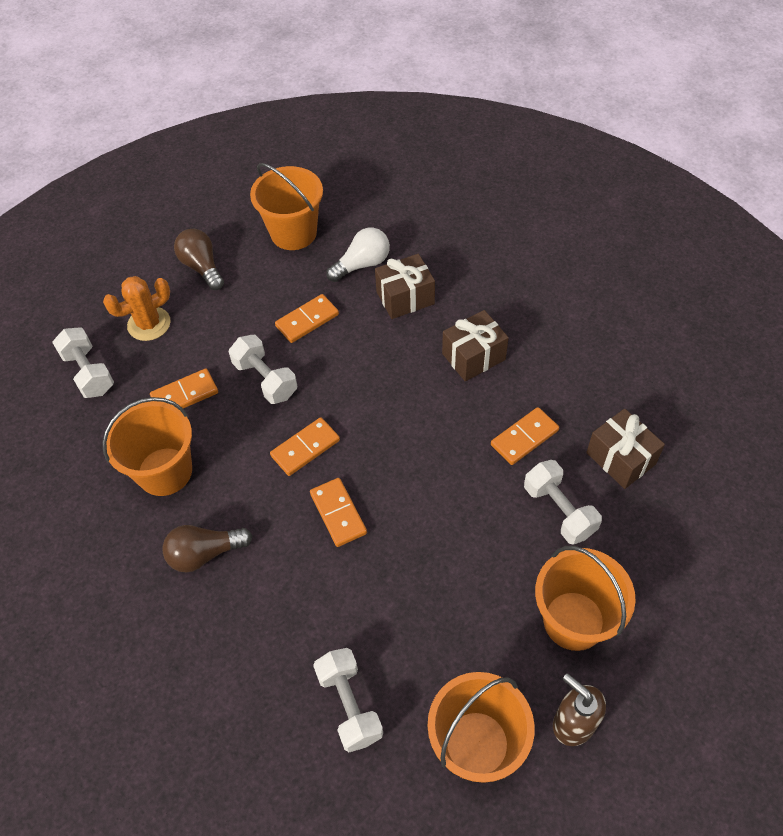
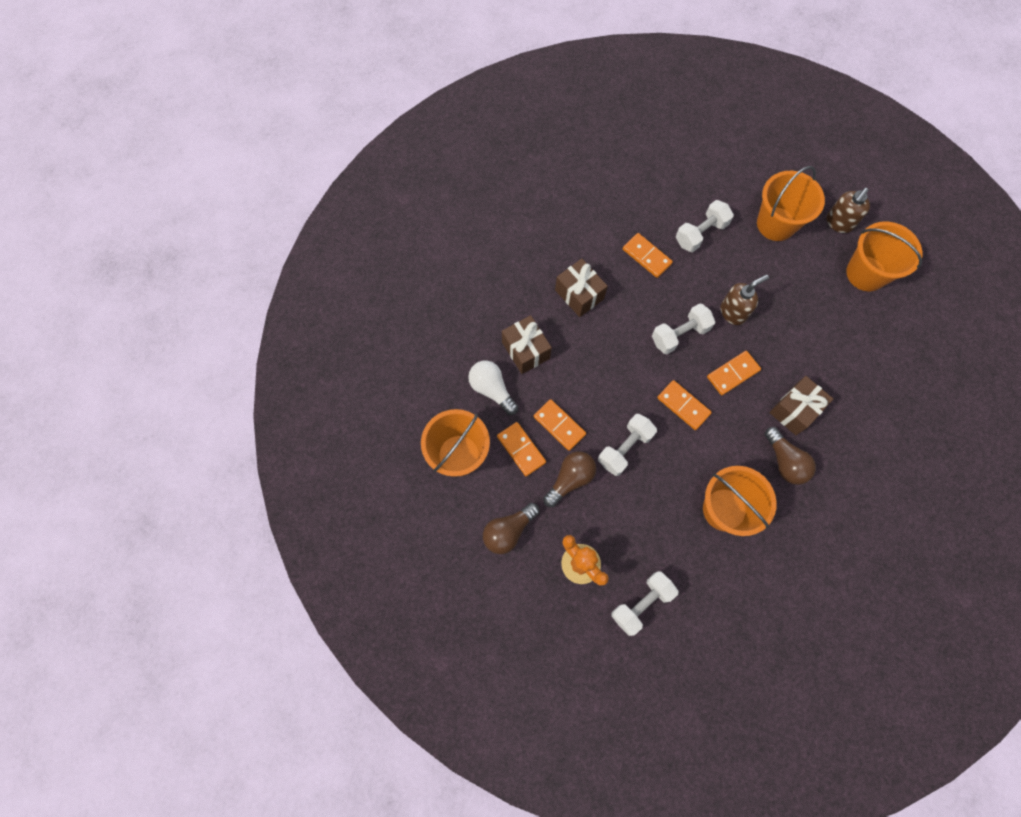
camera: 100 degrees left, 15 degrees up
(185, 395) = (650, 511): orange domino -> orange domino (521, 449)
(242, 324) = (570, 479): none -> brown light bulb
(349, 705) = (863, 347): white dumbbell -> white dumbbell (679, 334)
(429, 531) = (733, 312): none -> brown soap dispenser
(620, 458) = (653, 197): brown gift -> brown gift (794, 410)

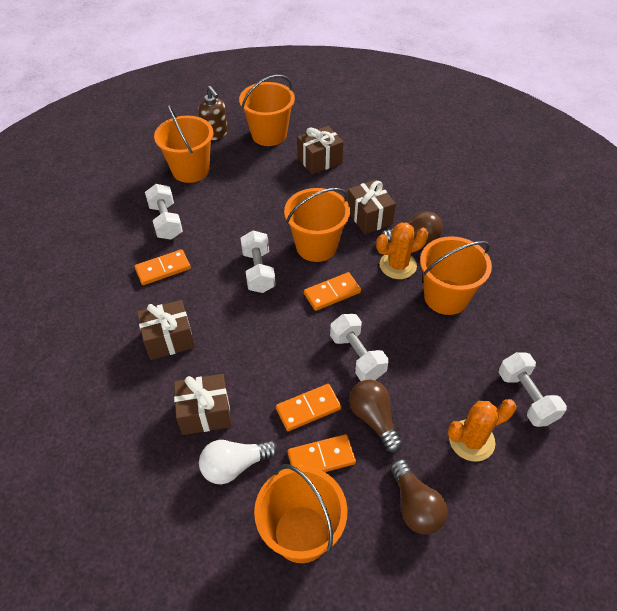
camera: 70 degrees left, 20 degrees down
(733, 312) = (257, 225): brown soap dispenser -> none
(733, 373) = (316, 246): orange domino -> orange bucket
(743, 455) = (398, 265): none -> orange cactus
(853, 336) = (319, 160): none -> brown gift

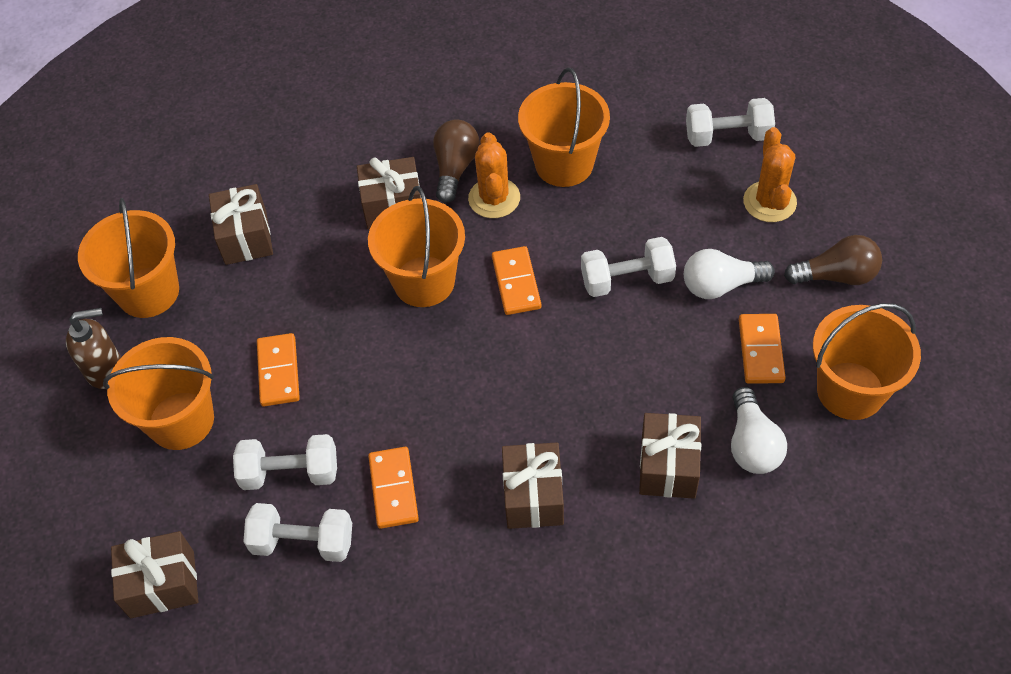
camera: 70 degrees left, 5 degrees up
(92, 191) = (162, 584): none -> brown gift
(258, 271) = (445, 362): white dumbbell -> white dumbbell (303, 542)
(308, 408) = (690, 349): orange domino -> orange domino (278, 371)
(374, 419) = (720, 285): brown light bulb -> white light bulb

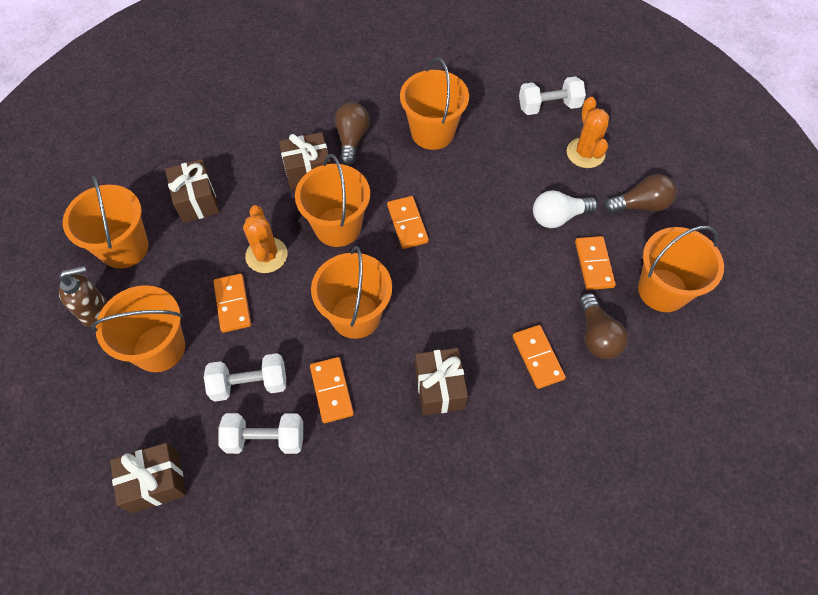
camera: 10 degrees left, 5 degrees up
(435, 397) = (356, 315): none -> orange bucket
(494, 198) = (383, 161): orange cactus -> orange cactus (266, 255)
(627, 280) = (489, 217): white dumbbell -> none
(668, 466) = (537, 357): brown gift -> orange domino
(752, 444) = (597, 336): white light bulb -> brown light bulb

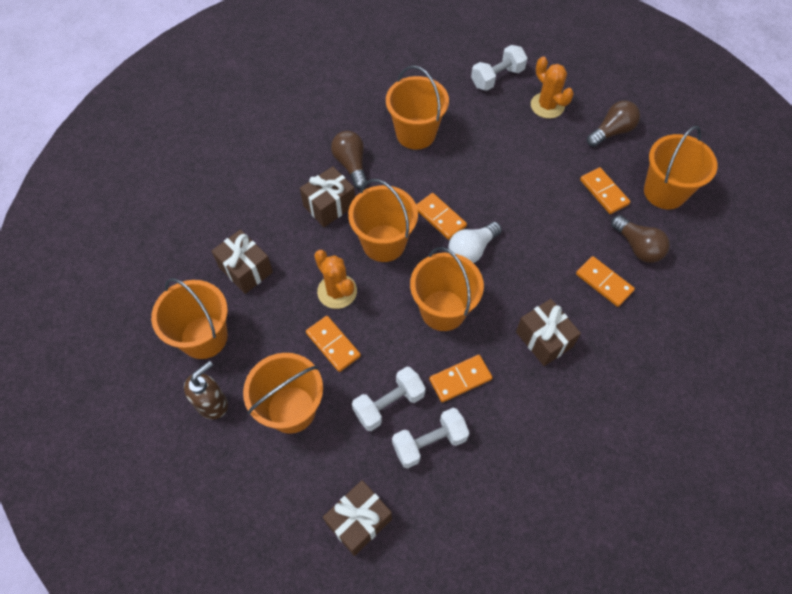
camera: 25 degrees left, 0 degrees up
(332, 390) = (460, 379): orange domino -> orange domino turned 75 degrees counterclockwise
(558, 217) = (556, 165): white light bulb -> white light bulb (471, 250)

